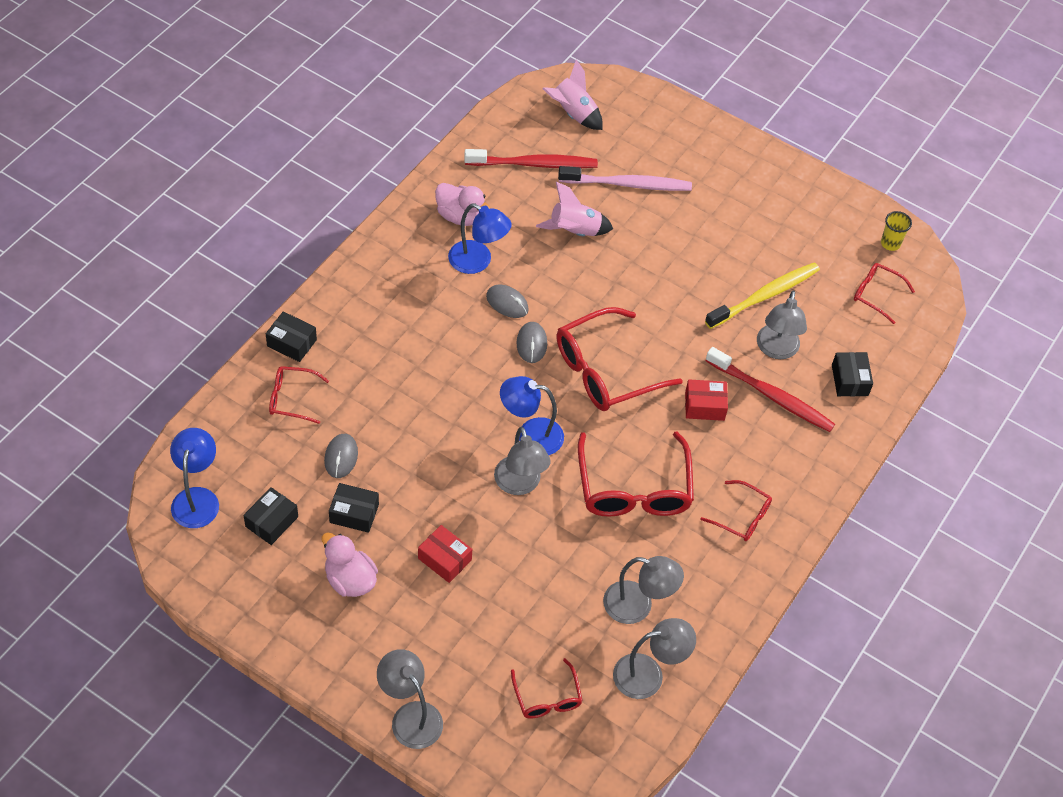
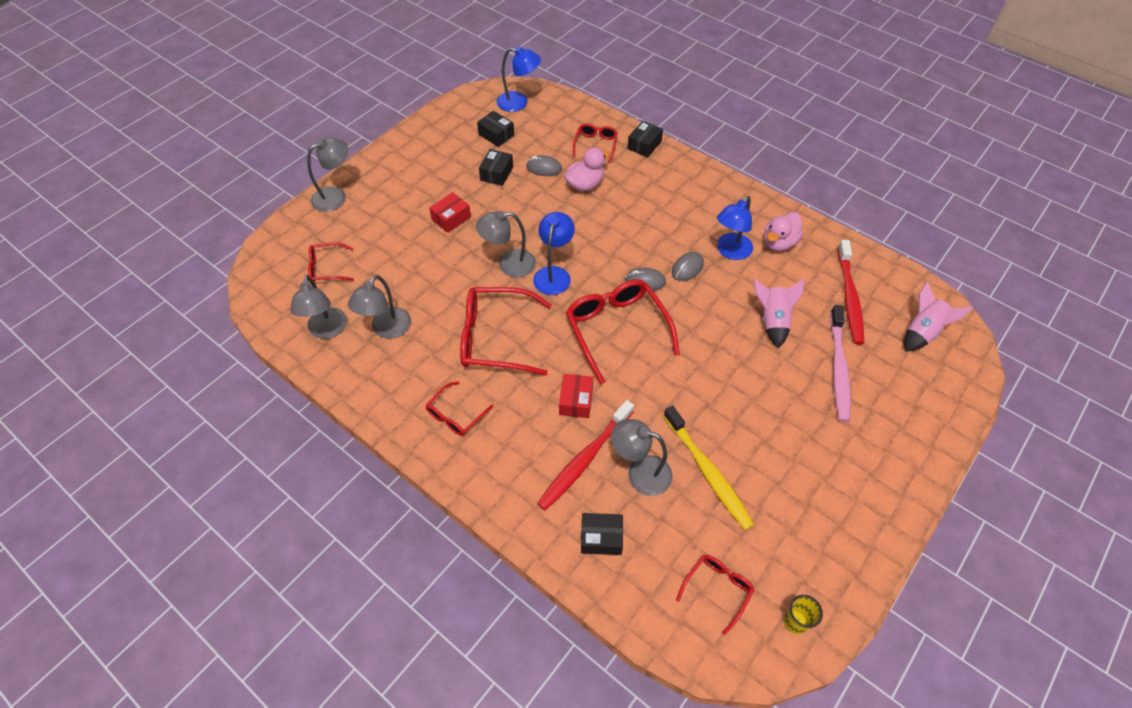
camera: 100 degrees right, 0 degrees up
(350, 580) = (444, 170): pink duck -> pink duck (585, 185)

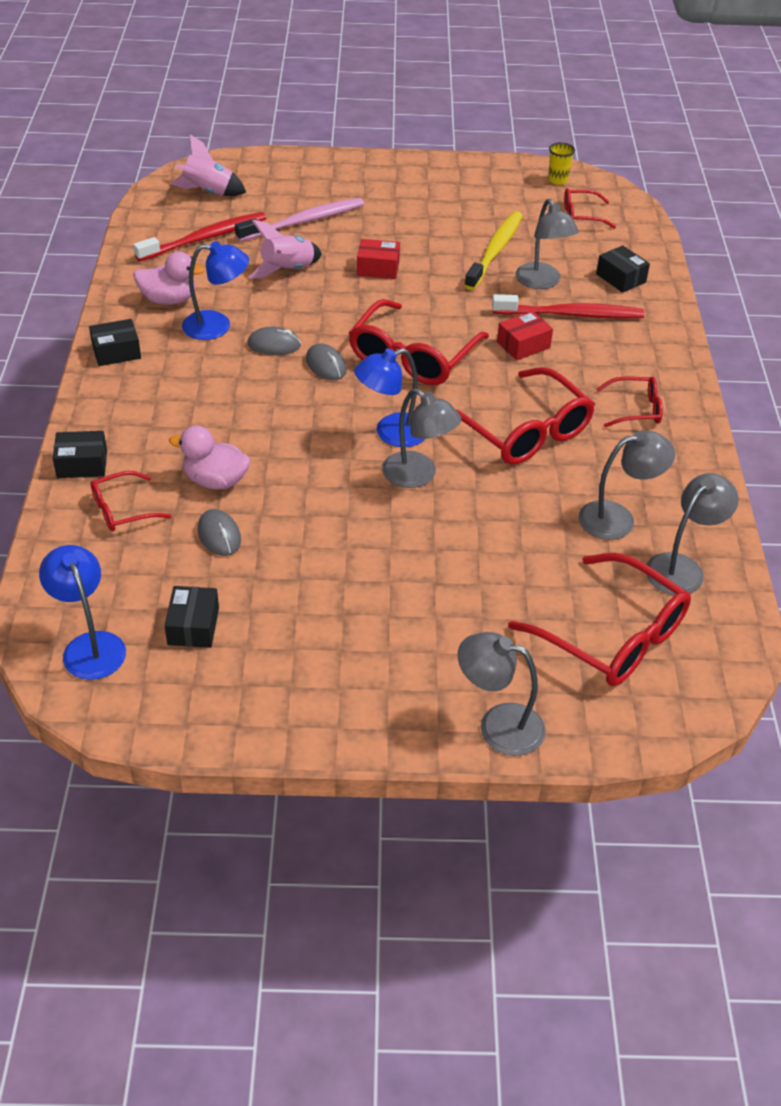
camera: 130 degrees left, 10 degrees down
(327, 268) = (612, 635): red glasses -> red glasses, size x1.89
(451, 218) = (404, 570): red box -> red box (378, 268)
(496, 173) = (276, 576): black box -> black box (116, 352)

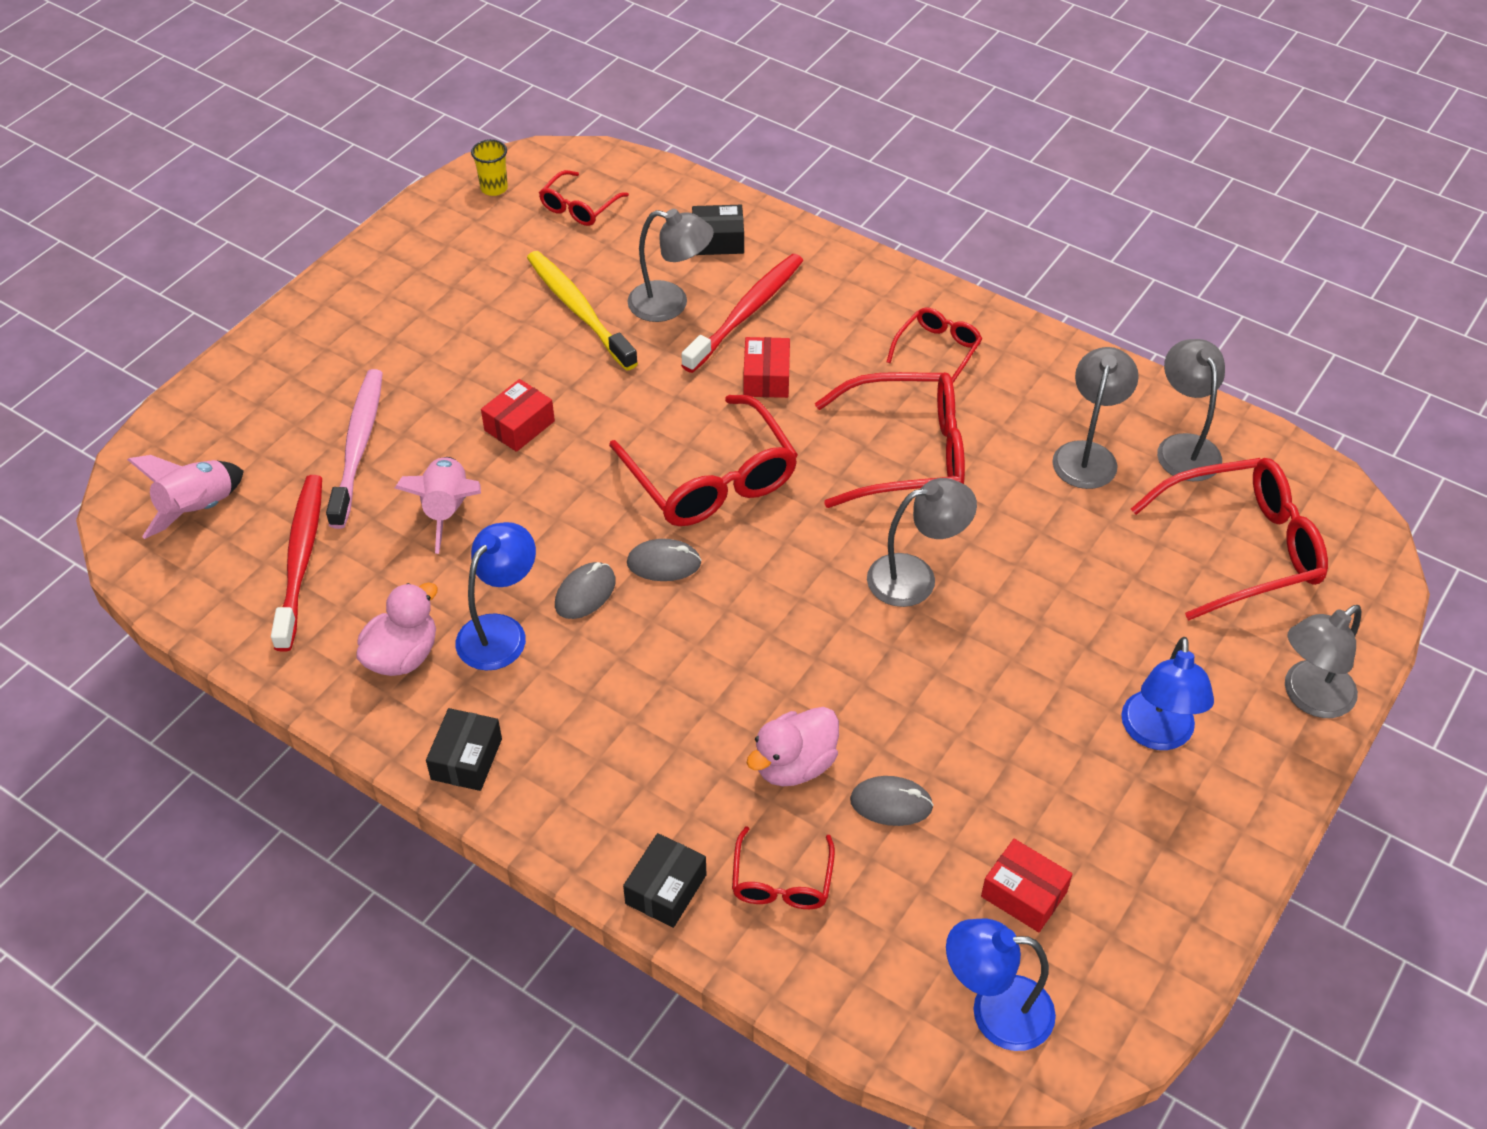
camera: 55 degrees left, 5 degrees up
(193, 626) = (1024, 894): black box -> red box
(391, 433) = (829, 565): blue lamp -> blue lamp (1157, 734)

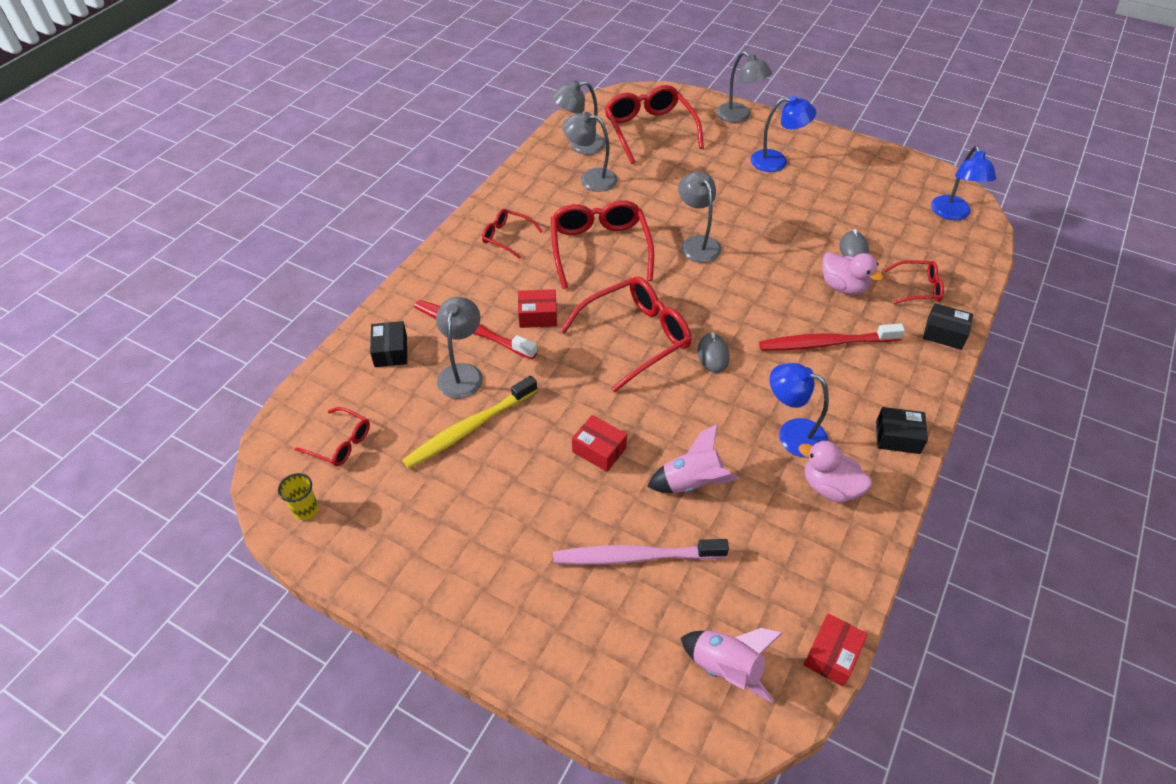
camera: 95 degrees left, 0 degrees up
(301, 559) = (760, 573): red toothbrush -> red toothbrush (825, 343)
(585, 593) = (748, 392): grey mouse -> none
(1024, 894) = (886, 204): red box -> red box (832, 655)

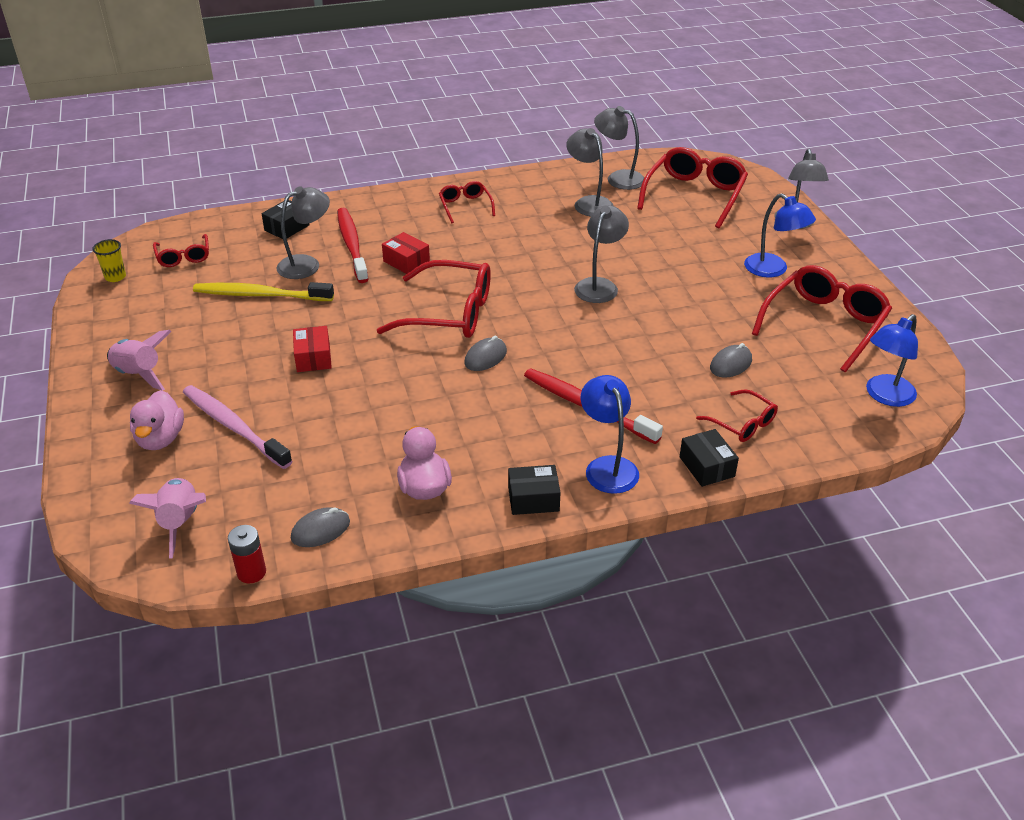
camera: 45 degrees right, 10 degrees down
(600, 249) = (518, 248): red glasses -> red glasses (824, 324)
(691, 482) = (337, 416): pink rocket -> pink rocket (139, 374)
(792, 434) = (456, 440): blue lamp -> blue lamp (607, 466)
(821, 579) = (320, 530): none -> grey mouse
(832, 655) = (251, 572): red box -> red battery
(843, 287) = (673, 382): pink duck -> pink duck (160, 439)
(897, 437) = (533, 499): black box -> black box turned 60 degrees counterclockwise

